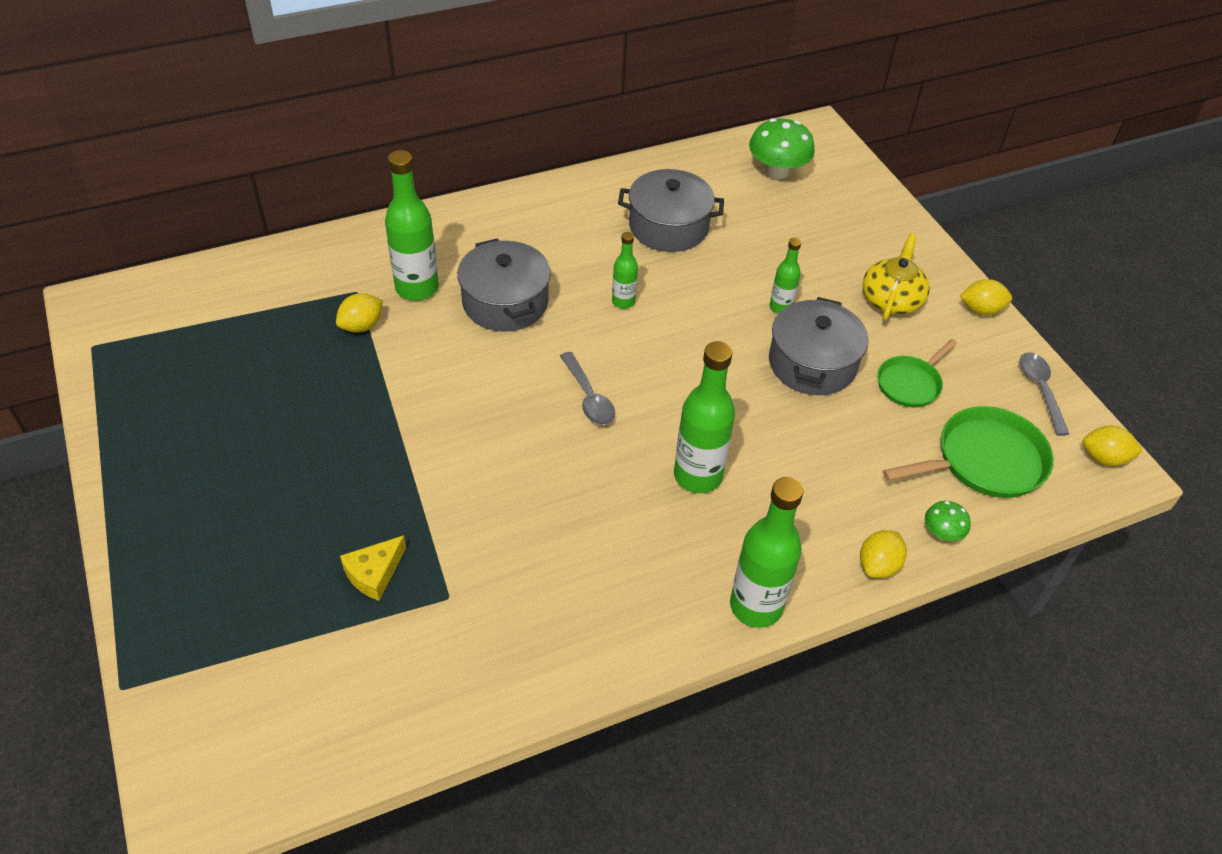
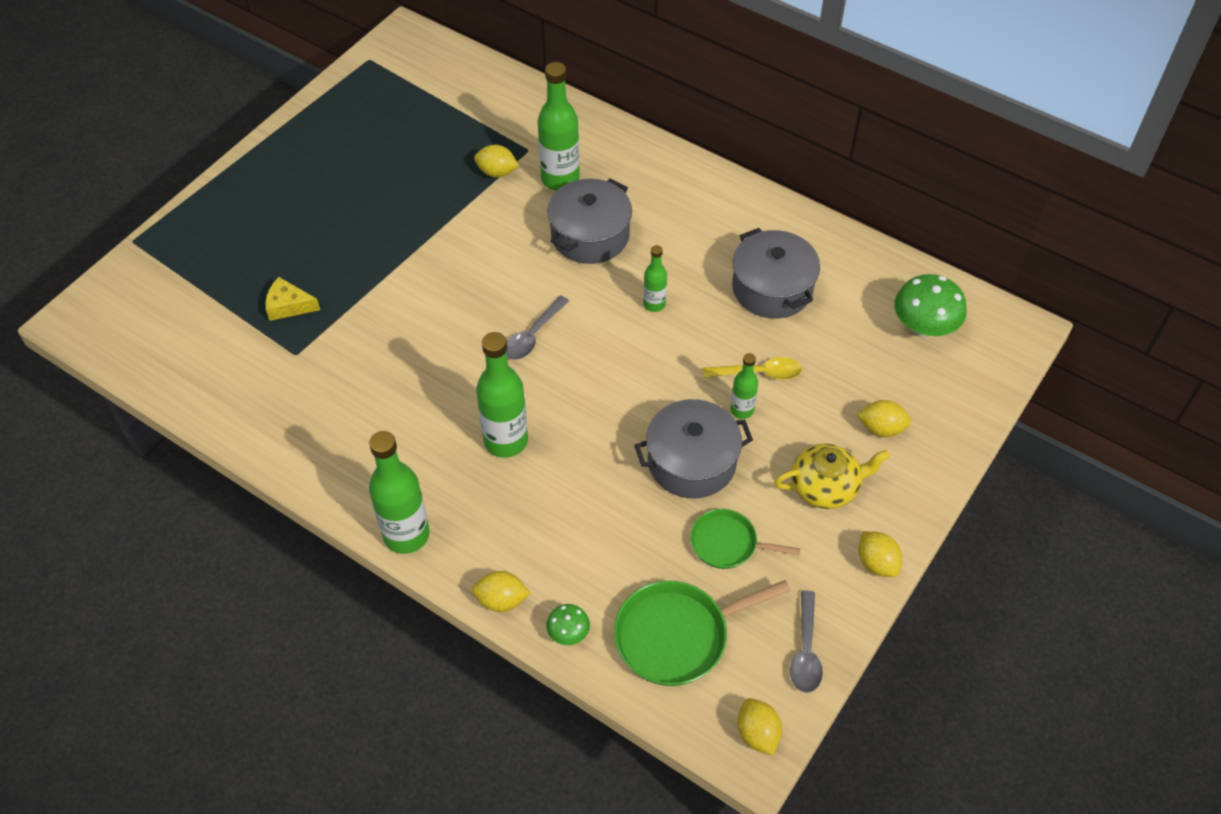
camera: 60 degrees right, 5 degrees up
(750, 278) = (759, 373): none -> yellow spoon
(856, 242) = (881, 428): none -> yellow lemon
(984, 461) = (677, 636): green pan -> green pan turned 120 degrees clockwise
(1040, 390) = (805, 651): grey spoon -> grey spoon turned 135 degrees clockwise

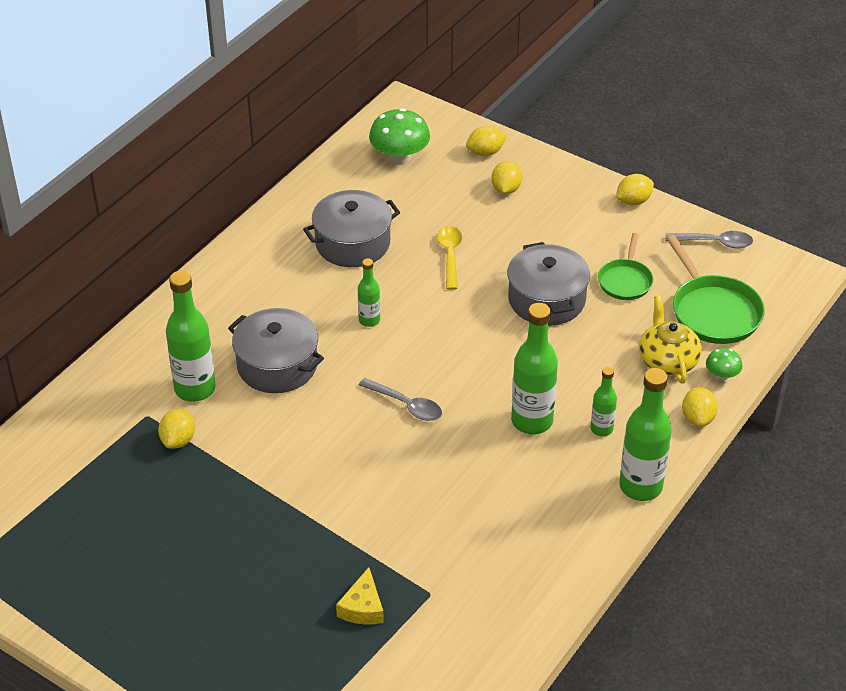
camera: 90 degrees left, 10 degrees down
(742, 410) = (490, 267): green bottle -> green bottle (601, 429)
(757, 734) = (787, 271): yellow lemon -> yellow lemon (485, 152)
(825, 486) = (565, 223): yellow teapot -> yellow teapot (667, 360)

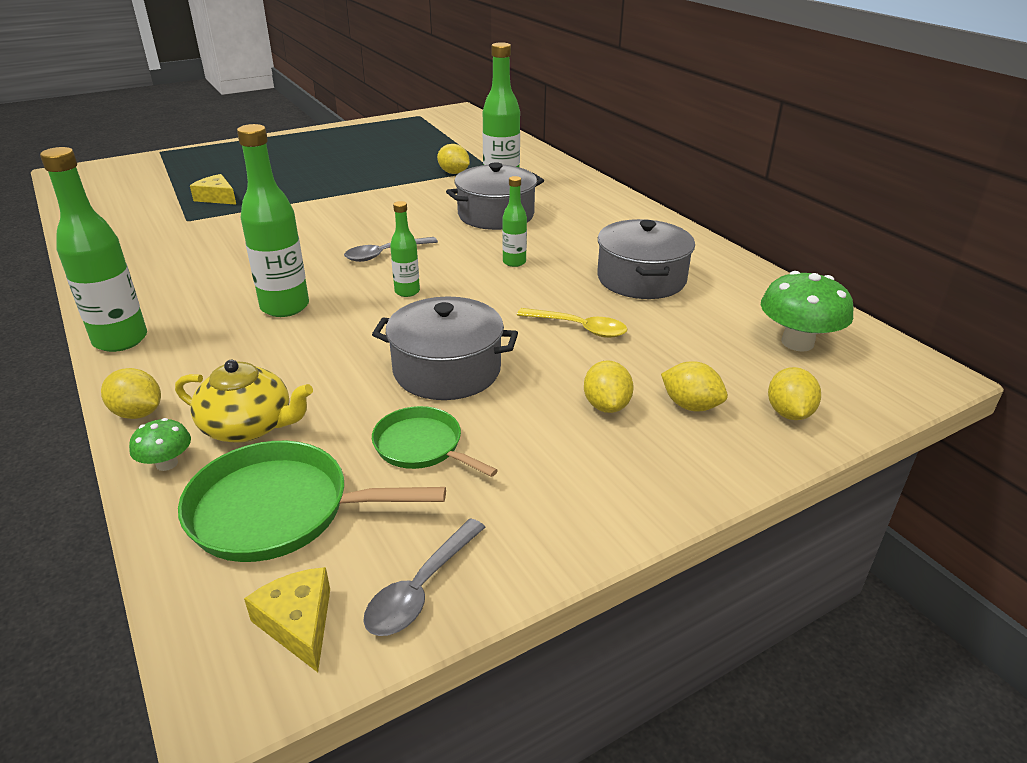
camera: 115 degrees right, 10 degrees down
(601, 429) = (219, 342): green bottle -> green bottle (407, 291)
(633, 201) = (594, 527): yellow lemon -> yellow lemon (606, 406)
(763, 271) = (298, 623): none -> yellow cheese

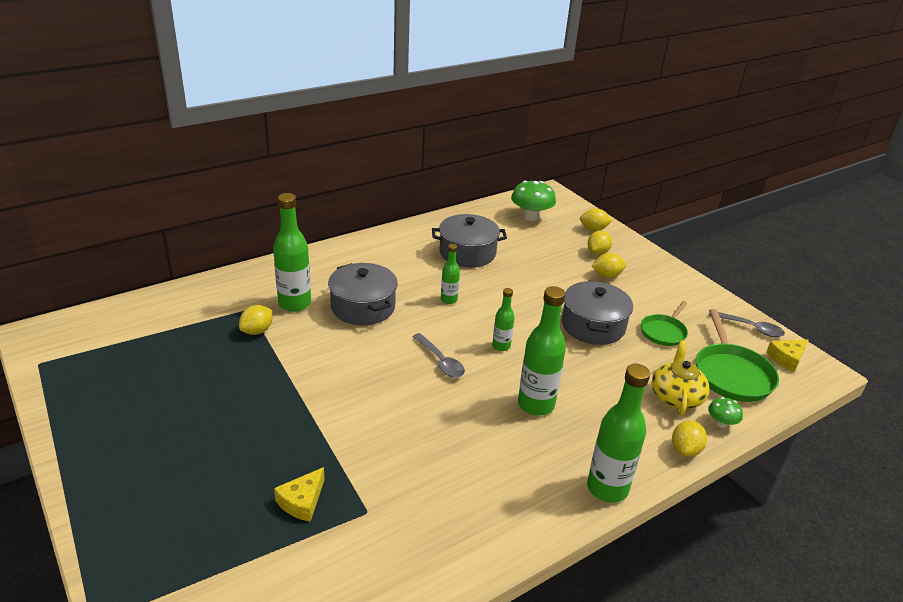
camera: 95 degrees left, 0 degrees up
(579, 328) = (533, 279): yellow spoon -> none

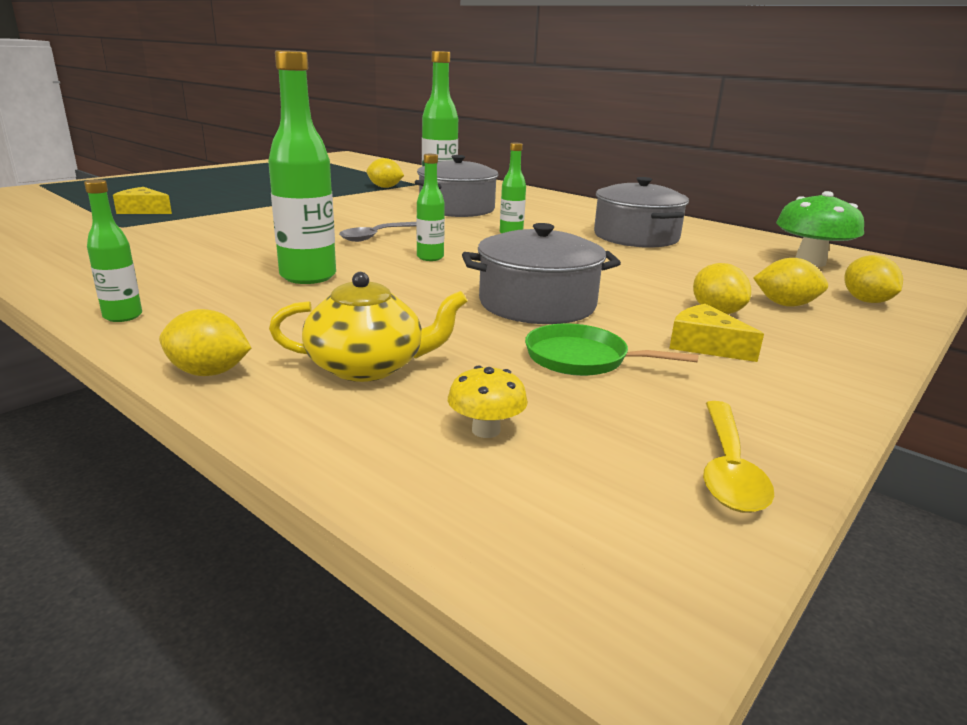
camera: 75 degrees right, 10 degrees down
(607, 488) = (123, 316): green bottle -> green bottle, size x0.54
(721, 423) = (295, 410): green mushroom -> none
(731, 374) = (486, 430): green pan -> yellow mushroom
(750, 328) = (728, 468): grey spoon -> yellow spoon
(787, 358) = (633, 527): yellow cheese -> yellow cheese (705, 345)

